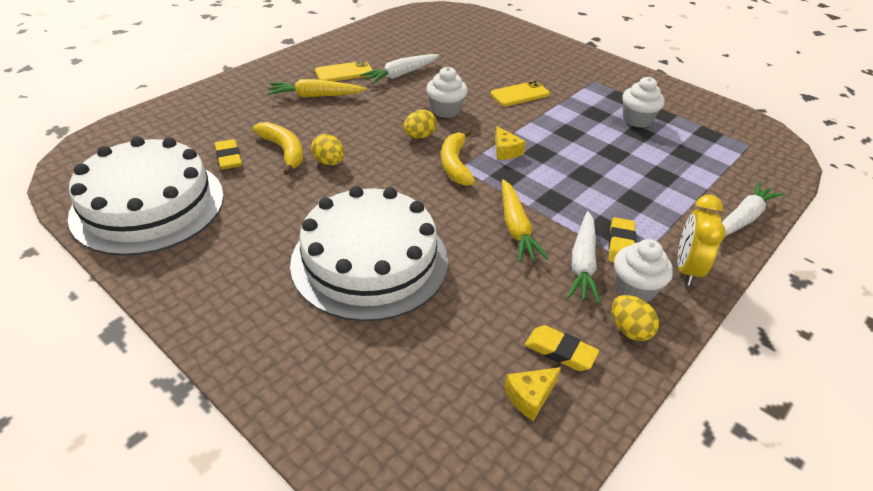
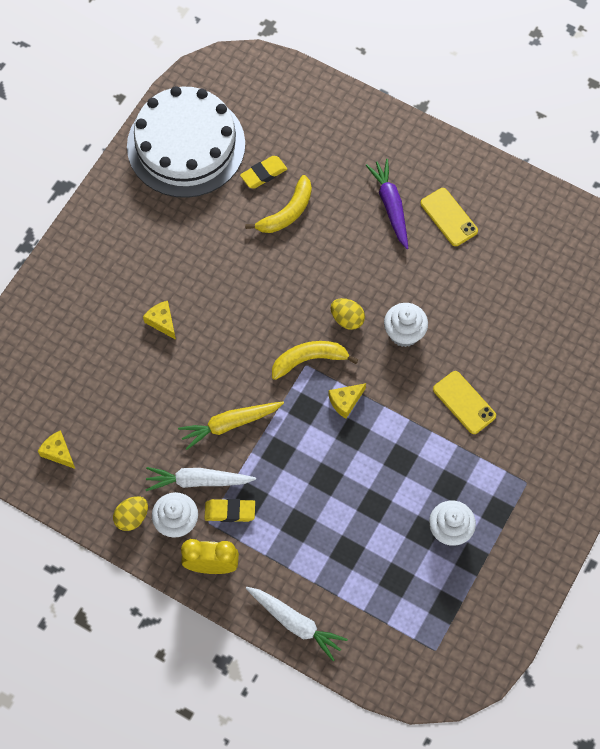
camera: 80 degrees right, 25 degrees up
(315, 96) = (390, 206): yellow carrot -> purple carrot
(329, 162) = (281, 254): yellow egg -> none
(370, 261) = (162, 322): white cake -> yellow cheese
(401, 74) = (465, 273): white carrot -> none
(560, 351) = (101, 469): yellow eraser -> none

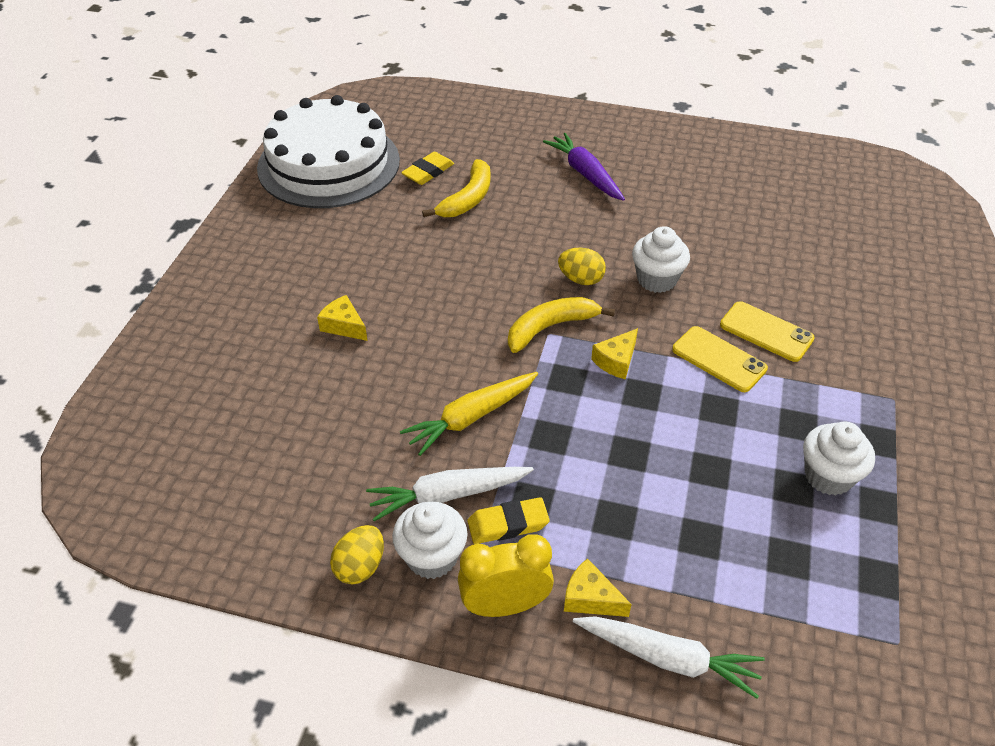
camera: 15 degrees left, 20 degrees down
(58, 452) = (226, 505): yellow cheese -> yellow cheese (590, 598)
(449, 217) = (655, 172): yellow phone -> yellow phone (719, 359)

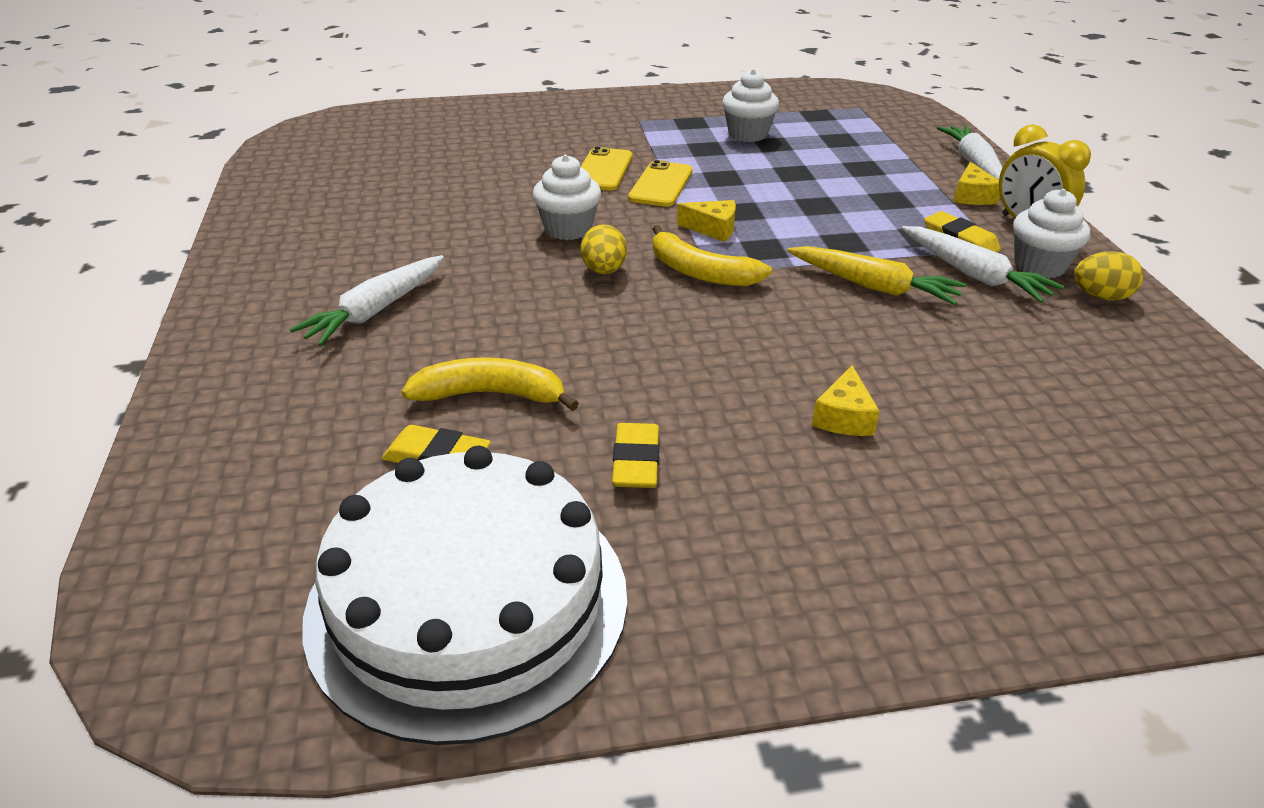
camera: 115 degrees left, 10 degrees down
(373, 233) = (636, 462): none -> yellow eraser
(585, 174) = (376, 311): purple carrot -> white carrot

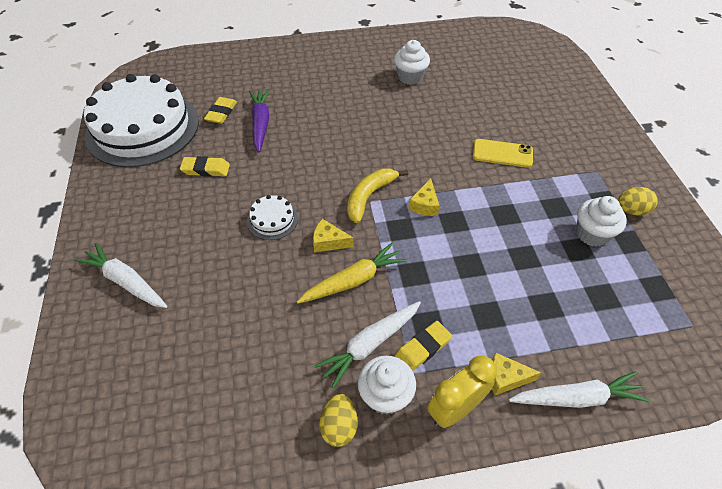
camera: 90 degrees right, 15 degrees up
(376, 311) = (330, 83): white carrot -> white carrot (126, 282)
(491, 394) = (260, 124): yellow banana -> purple carrot
(568, 229) = (417, 141): white cupcake -> white cupcake (410, 77)
(604, 271) = (369, 156): yellow egg -> yellow egg (631, 210)
(661, 185) = (486, 181): yellow phone -> none
(768, 364) = (272, 220): none -> white cake
(844, 417) = (223, 246): yellow cheese -> yellow cheese (329, 242)
(873, 286) = (353, 280): yellow carrot -> yellow carrot turned 150 degrees counterclockwise

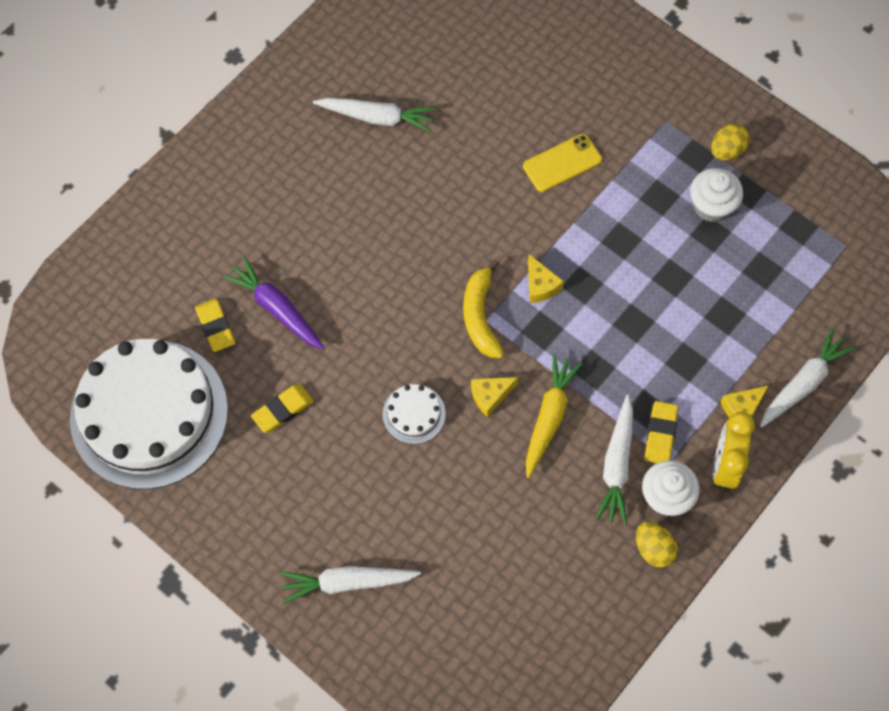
camera: 40 degrees left, 15 degrees up
(410, 77) = (377, 117): white cupcake -> white carrot

